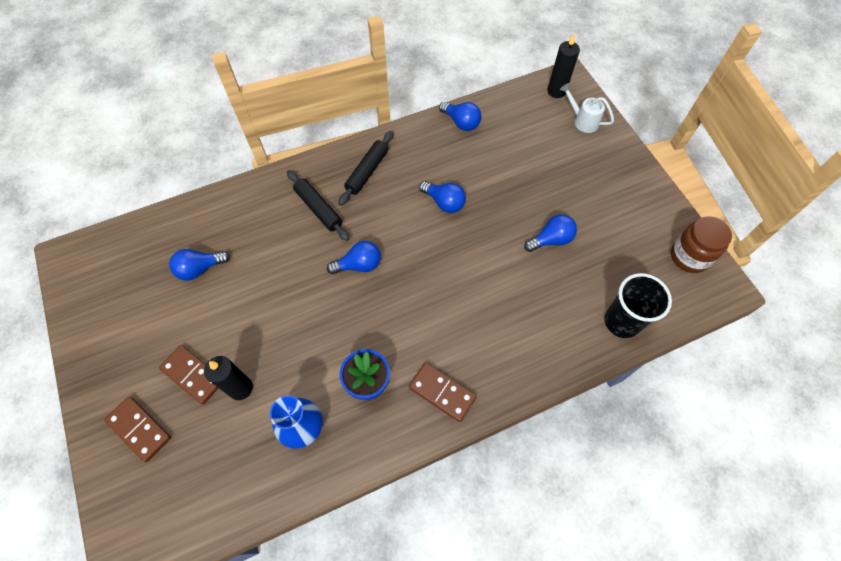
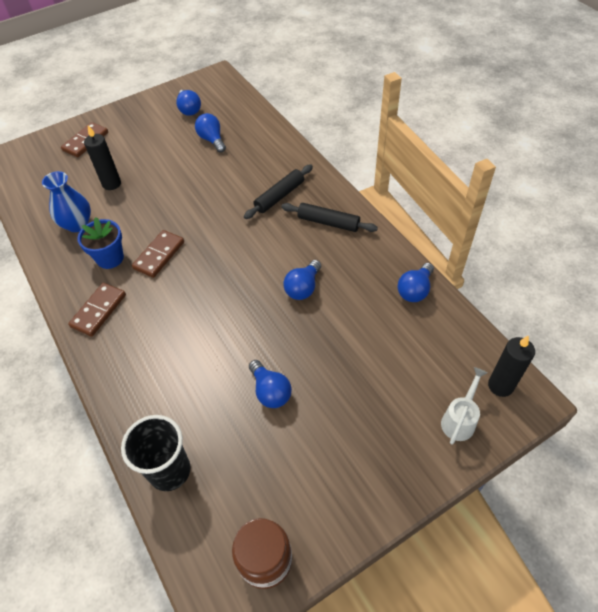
camera: 85 degrees right, 10 degrees down
(193, 375) = (123, 157): brown domino -> brown domino (159, 255)
(359, 265) = (223, 233): blue light bulb -> blue light bulb (189, 110)

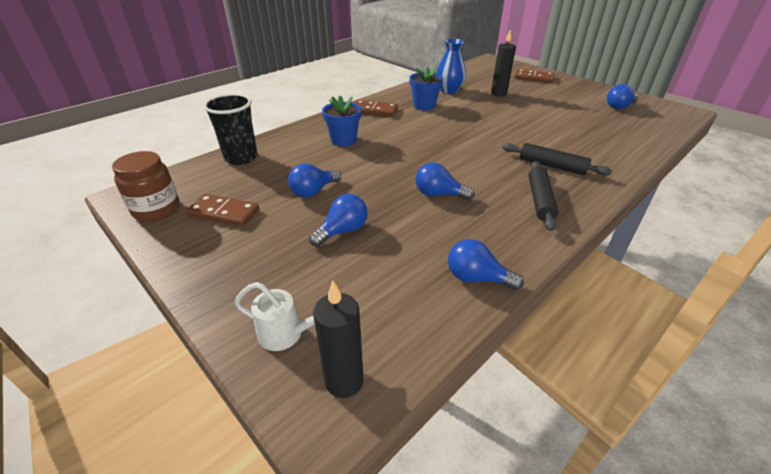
camera: 75 degrees right, 15 degrees down
(159, 255) = (438, 122): brown domino -> brown domino (224, 213)
(166, 353) = (343, 140): none -> blue flower pot
(212, 140) = (592, 122): blue light bulb -> blue light bulb (342, 231)

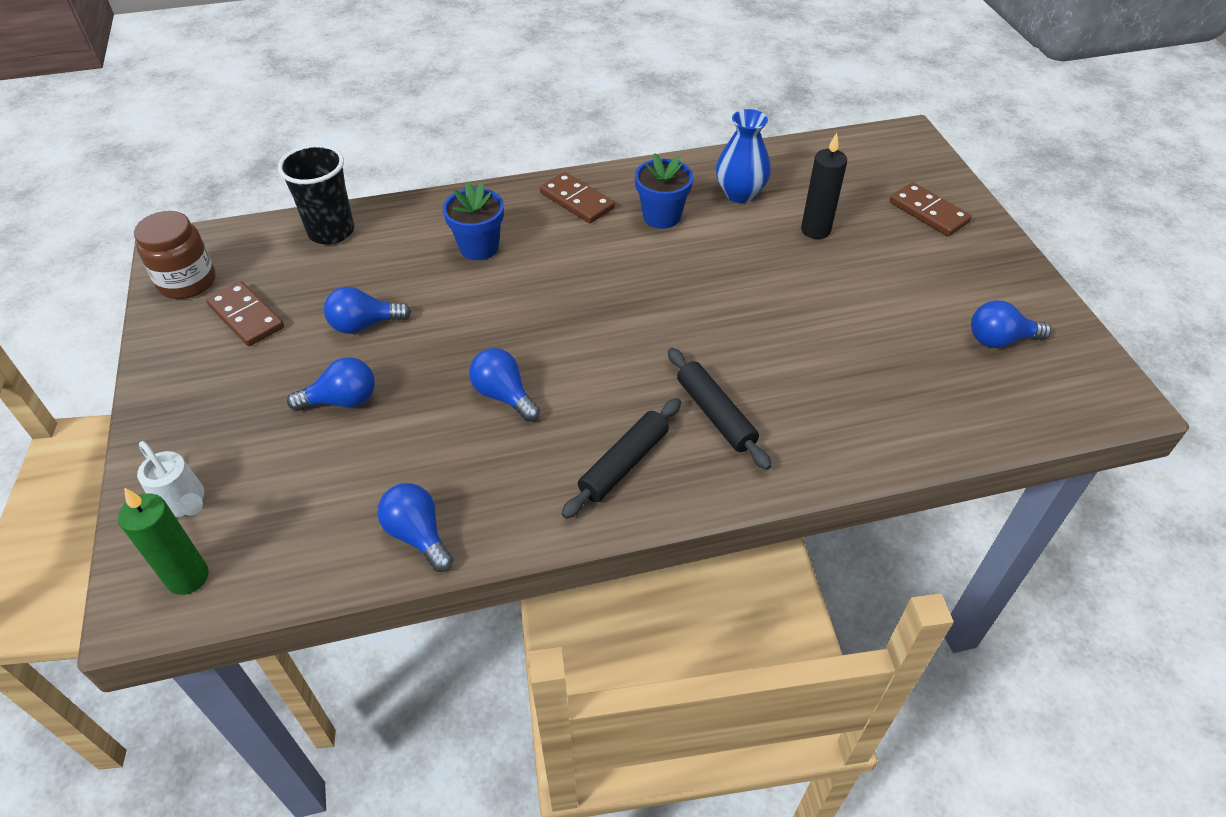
camera: 30 degrees right, 10 degrees up
(344, 381) = (188, 577): black candle -> green candle

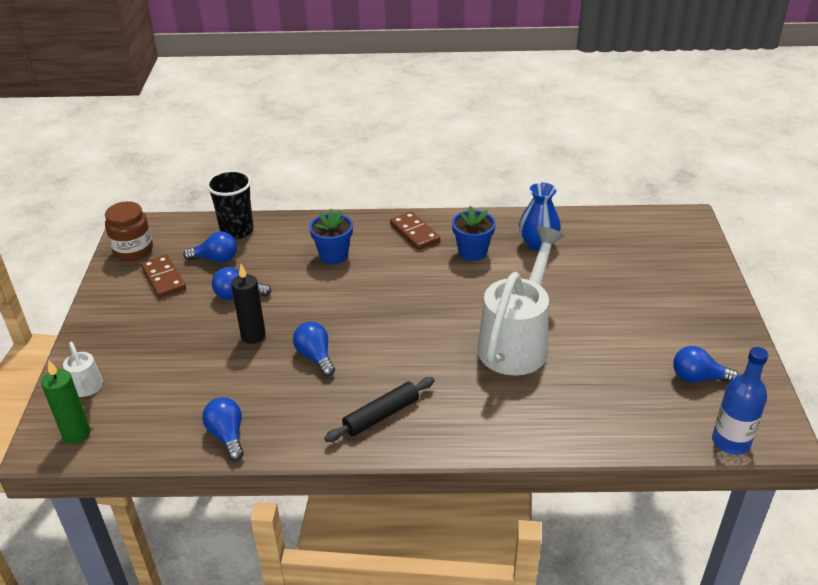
camera: 15 degrees right, 10 degrees down
(342, 400) = (207, 342): blue light bulb -> blue light bulb (216, 259)
(715, 414) = (458, 394): black rolling pin -> none
(763, 329) = (517, 342): none -> white watering can
(815, 230) = (585, 278): black candle -> black candle (253, 336)
(928, 212) = (681, 277): brown domino -> none
(1070, 417) = (730, 442): none -> blue bottle

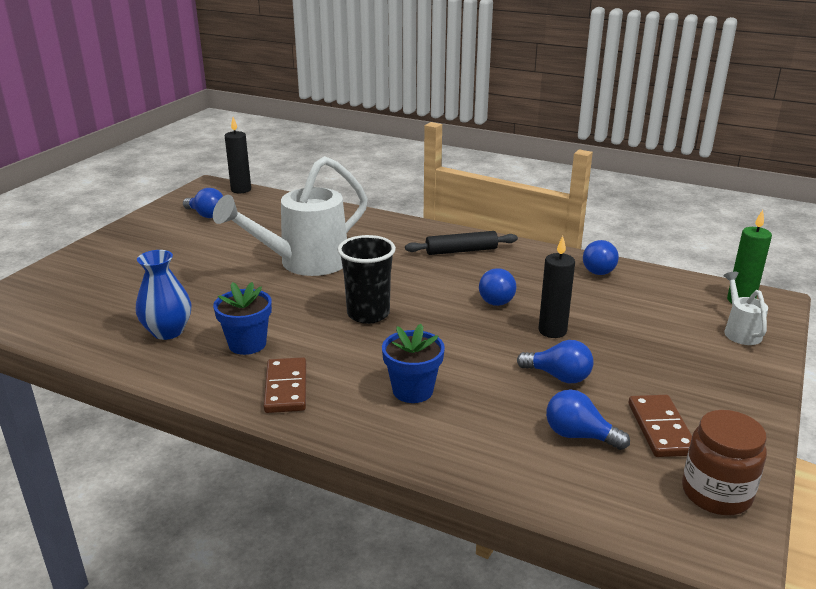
camera: 155 degrees left, 10 degrees down
(237, 231) = (535, 475): black cup -> black cup (368, 314)
(730, 442) = (241, 190): blue bottle -> black candle

